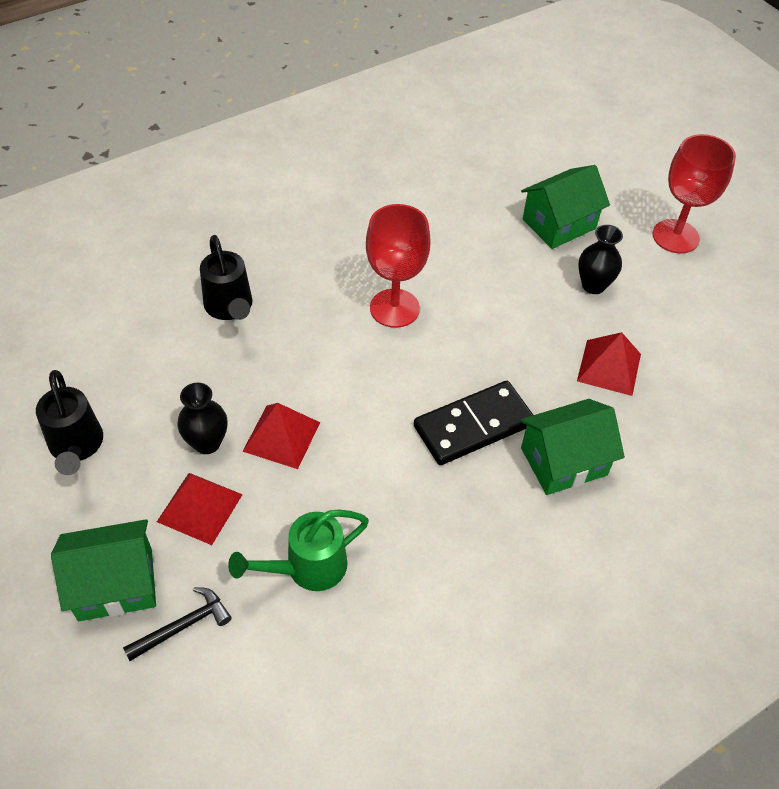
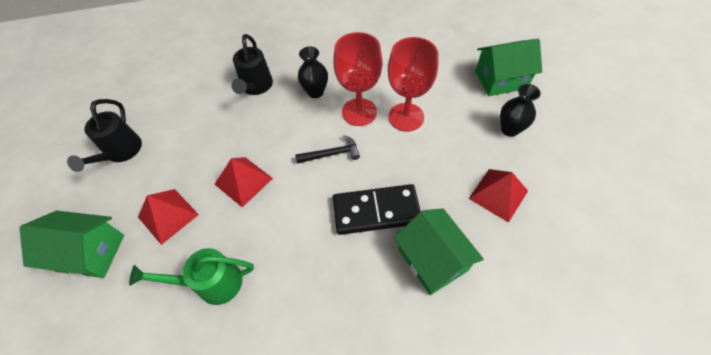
camera: 25 degrees right, 5 degrees up
(183, 626) = (112, 298): black hammer -> black hammer (331, 154)
(207, 443) = (196, 172): black vase -> black vase (315, 92)
(563, 461) = (432, 260): green house -> green house turned 60 degrees clockwise
(675, 236) = (589, 107): red goblet -> red goblet (406, 117)

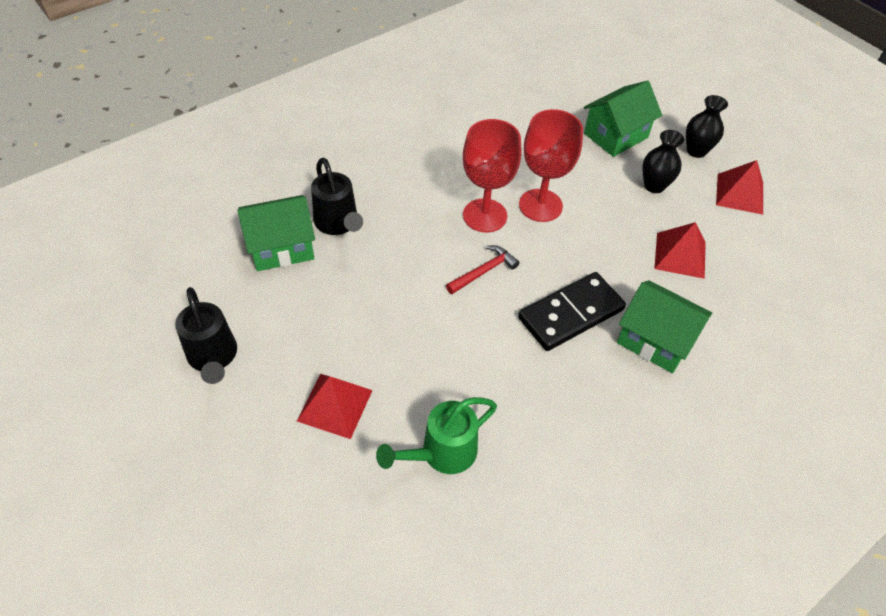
camera: 30 degrees left, 5 degrees down
(90, 252) = (265, 482): green house -> green house (281, 247)
(243, 181) = (400, 335): red pyramid -> red pyramid (739, 194)
(315, 92) = (418, 208): black vase -> black vase (696, 151)
(331, 154) = (484, 271): black hammer -> red hammer

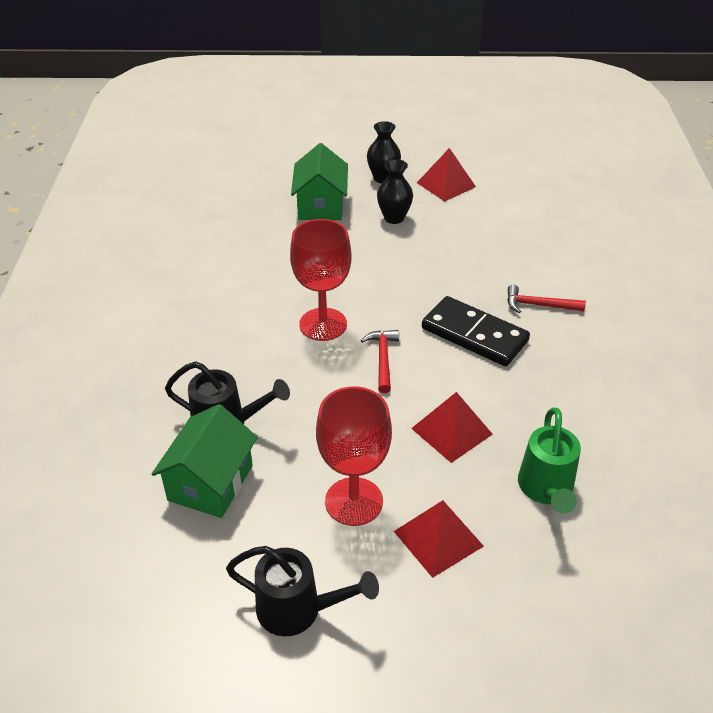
camera: 50 degrees left, 10 degrees down
(540, 205) = (347, 287): red goblet -> red goblet (354, 501)
(571, 314) = (474, 334): black domino -> black domino turned 60 degrees counterclockwise
(655, 340) = (539, 305): green house -> red hammer
(680, 255) = (473, 246): red pyramid -> red pyramid (451, 431)

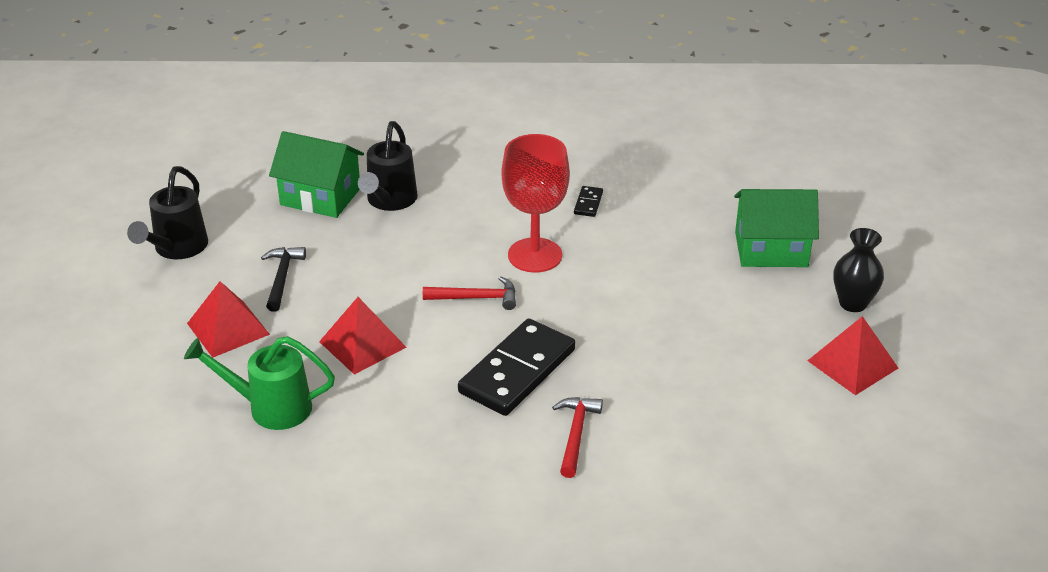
camera: 90 degrees right, 5 degrees down
(249, 292) = (588, 203): none -> black domino
(354, 501) = (282, 278): red goblet -> black hammer
(394, 218) = (755, 311): black vase -> none

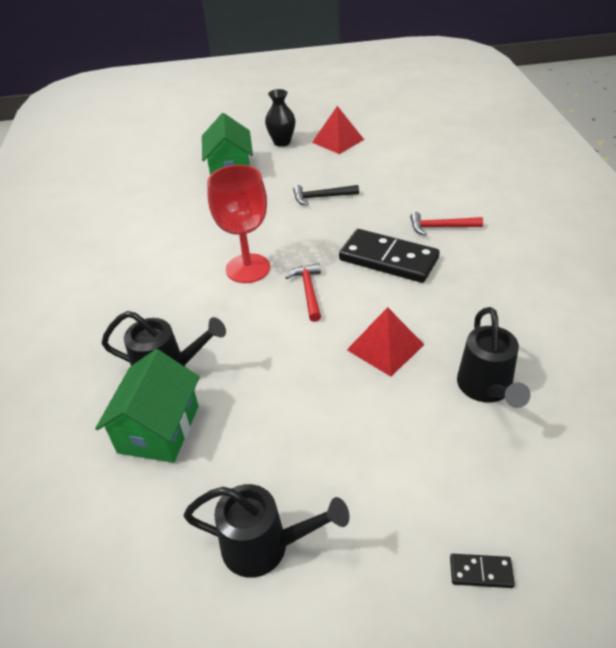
camera: 95 degrees left, 5 degrees up
(228, 328) = (393, 451): red pyramid -> none
(271, 407) = (486, 388): green watering can -> black watering can
(282, 278) = (303, 427): black hammer -> black hammer (321, 197)
(588, 203) = (175, 250): black domino -> black domino (481, 572)

